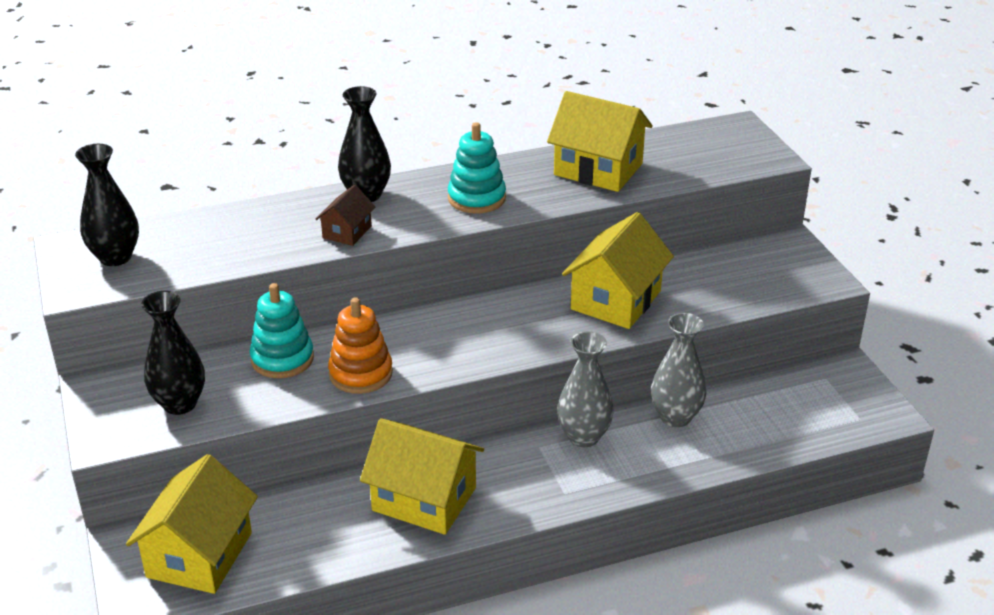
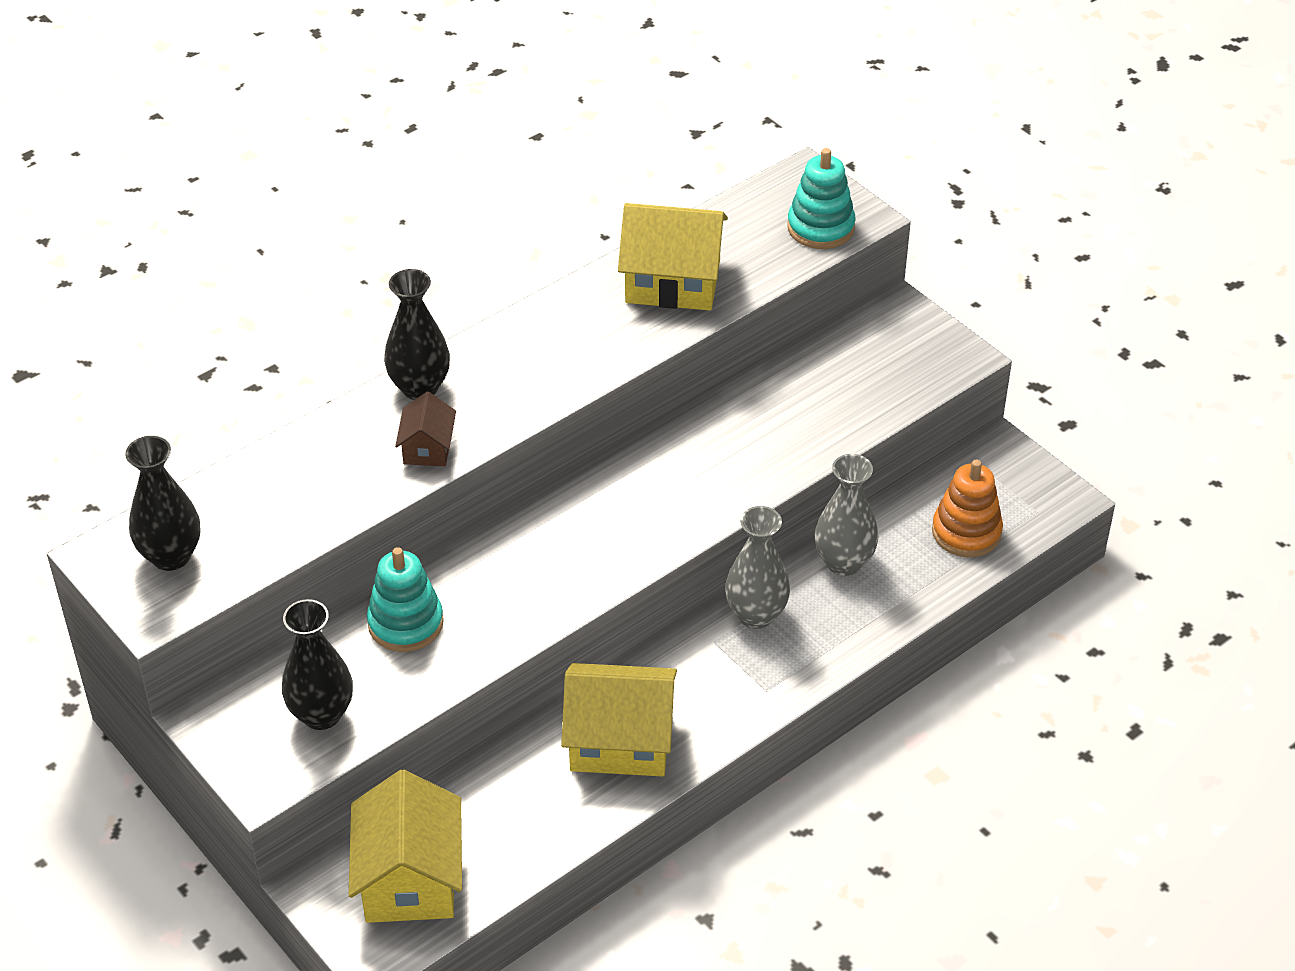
camera: 20 degrees left, 10 degrees up
(360, 374) = (506, 618): orange stacking toy -> orange stacking toy (966, 532)
(476, 198) = (553, 360): turquoise stacking toy -> turquoise stacking toy (820, 227)
(615, 300) = (743, 443): yellow house -> none

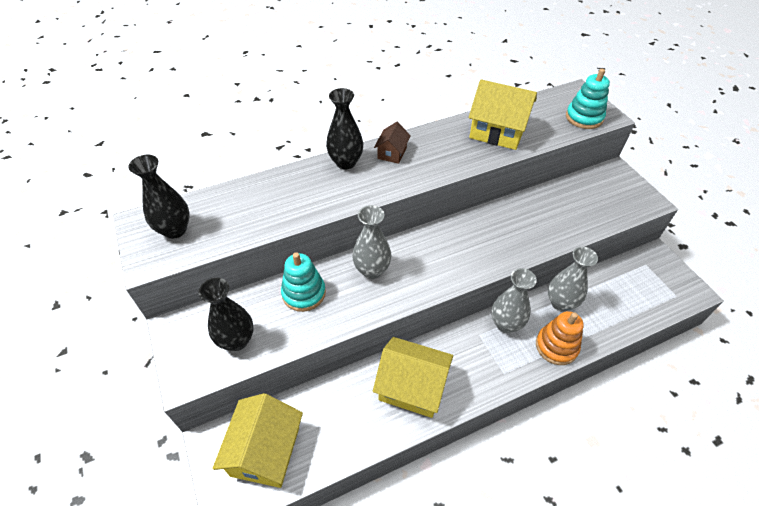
camera: 15 degrees right, 5 degrees up
(427, 448) = (338, 196): brown house -> brown house (392, 153)
(509, 564) = (372, 270): none -> grey vase
(966, 532) = (634, 300): orange stacking toy -> orange stacking toy (556, 346)

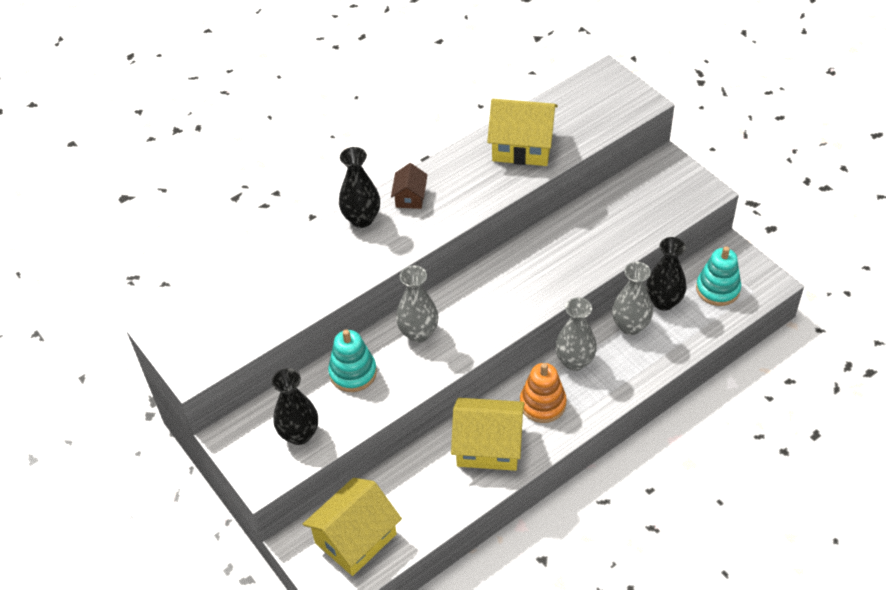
camera: 10 degrees left, 0 degrees up
(175, 230) = (204, 333): black vase -> black vase (663, 301)
(265, 451) = (355, 538): yellow house -> yellow house turned 45 degrees clockwise
(556, 346) = (631, 373): orange stacking toy -> orange stacking toy (542, 403)
(584, 118) = (617, 109): turquoise stacking toy -> turquoise stacking toy (717, 289)

